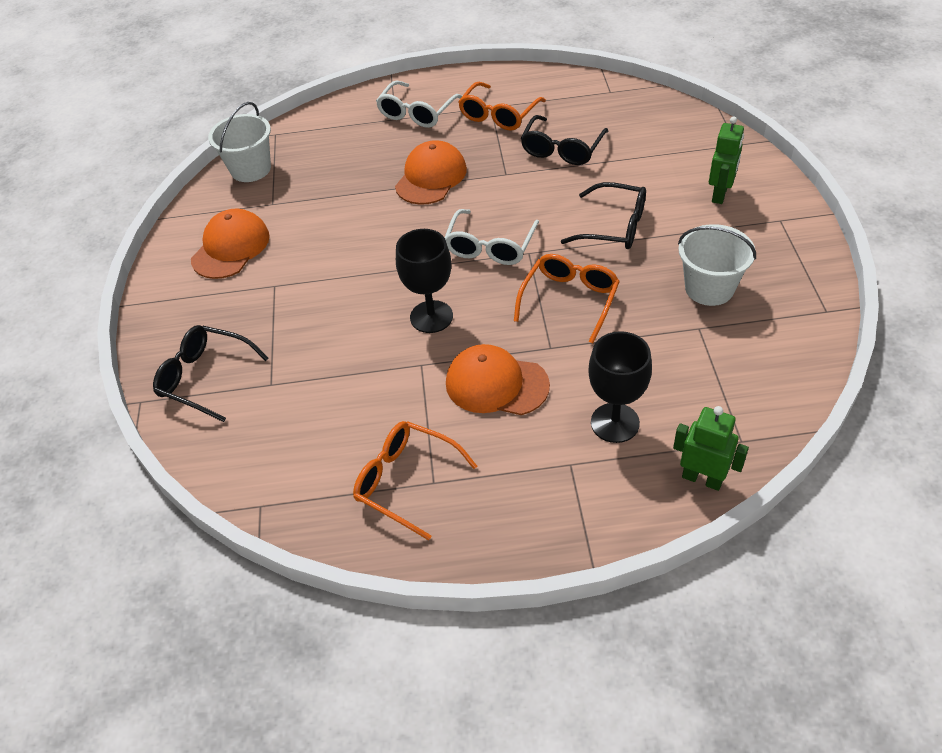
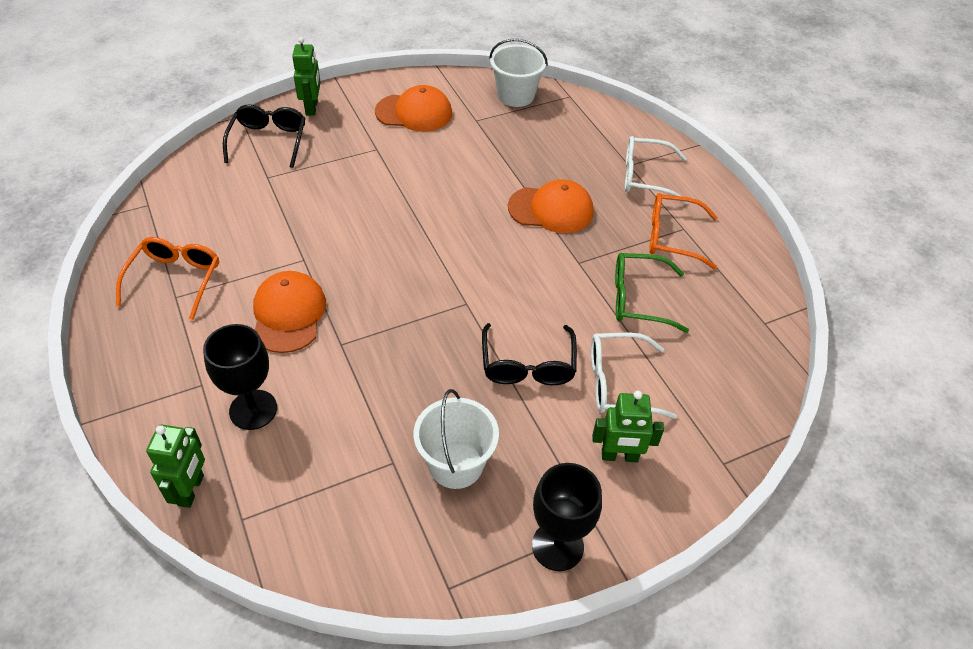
camera: 65 degrees right, 0 degrees up
(167, 332) = (312, 108): none -> green robot
(431, 317) = (362, 253): black goblet -> black goblet (557, 546)
(490, 246) = (467, 273): white glasses -> white glasses (619, 383)
(562, 149) = (639, 299): black glasses -> green glasses
(569, 301) = (406, 347): orange glasses -> none

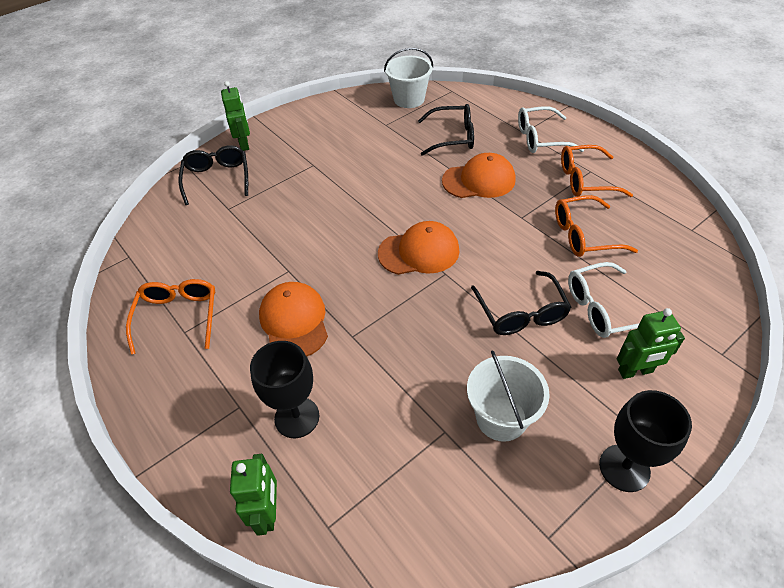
camera: 10 degrees left, 0 degrees up
(414, 112) = (332, 129): orange cap -> orange cap (419, 252)
(544, 152) = (452, 137): none -> black glasses
(639, 299) = (584, 235): green glasses -> orange glasses

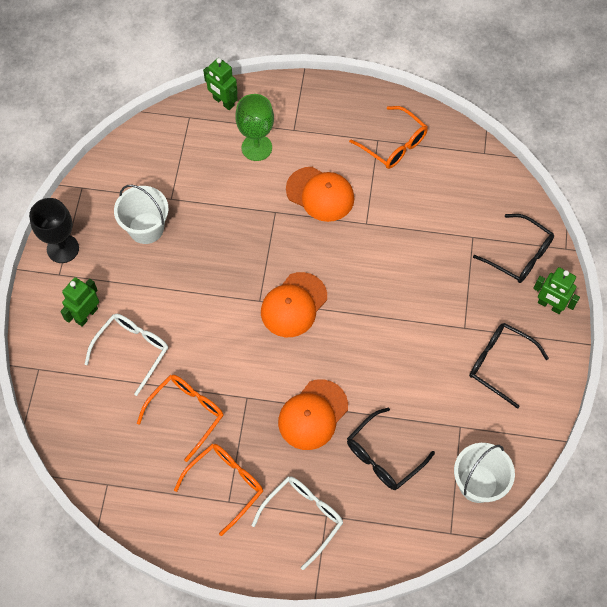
camera: 135 degrees right, 15 degrees up
(297, 417) = (256, 147): black goblet -> green goblet
(521, 312) = (184, 307): black glasses -> black glasses (500, 364)

